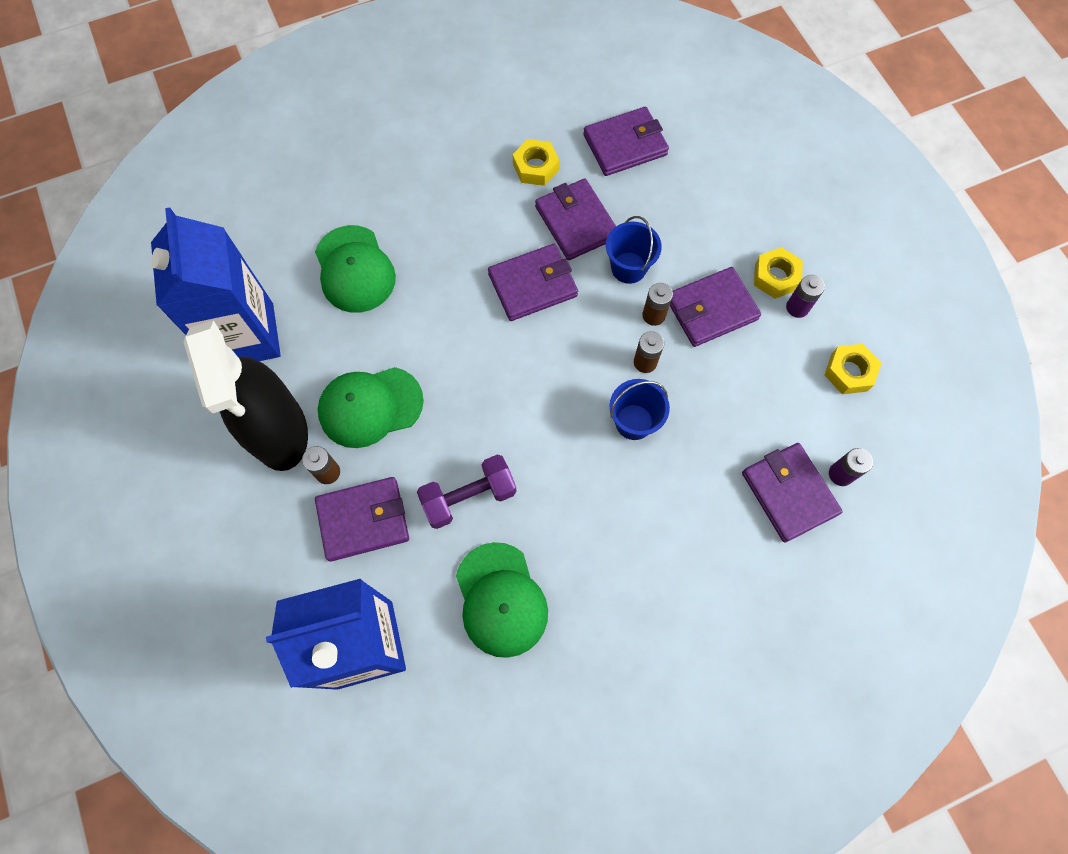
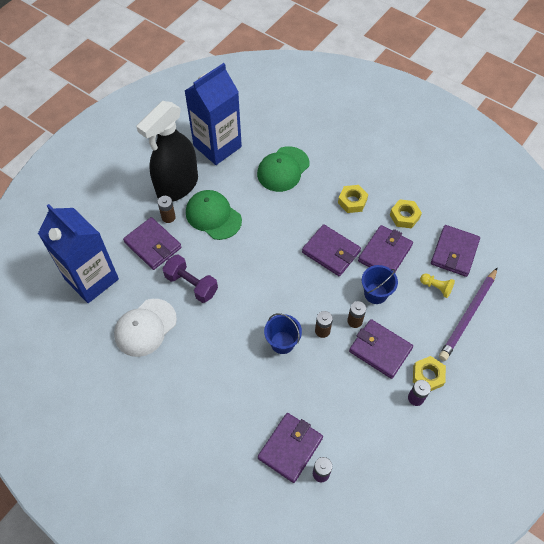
camera: 60 degrees right, 10 degrees down
(501, 599) = (145, 327): green cap -> white cap
(625, 145) = (454, 252): purple wallet -> purple wallet turned 75 degrees clockwise
(662, 194) = (436, 287): none -> yellow pawn
(720, 184) = (468, 315): none -> purple pencil
(849, 372) = (392, 449): yellow nut -> yellow nut (352, 201)

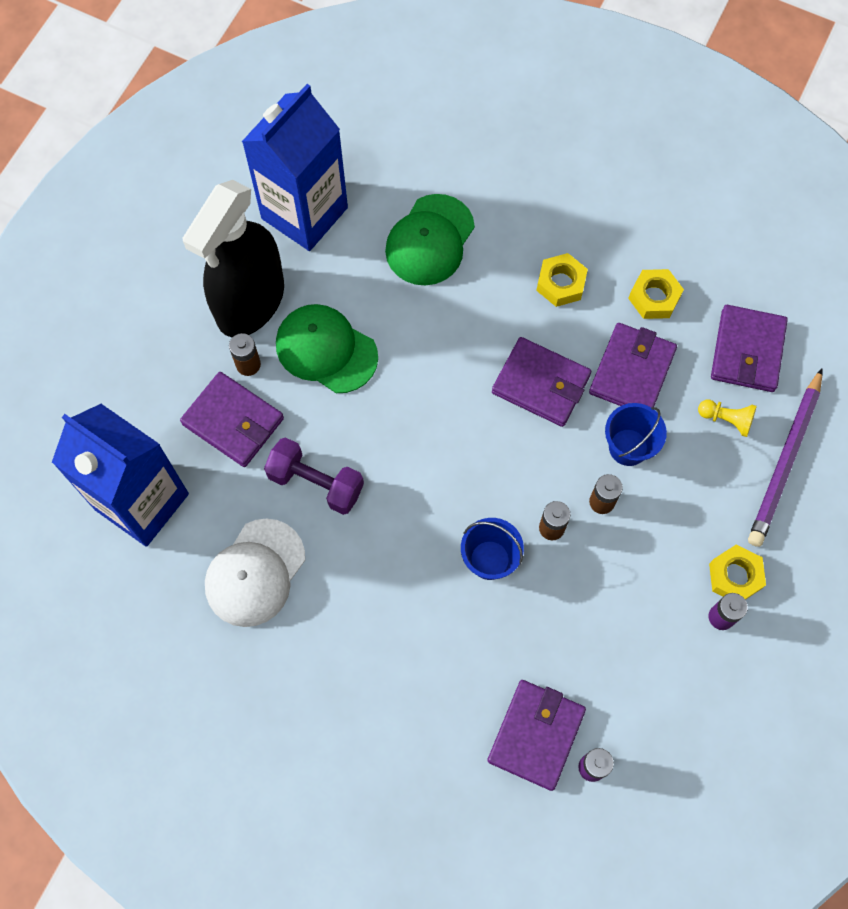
camera: 10 degrees left, 10 degrees up
(380, 350) = (651, 545): purple wallet -> none

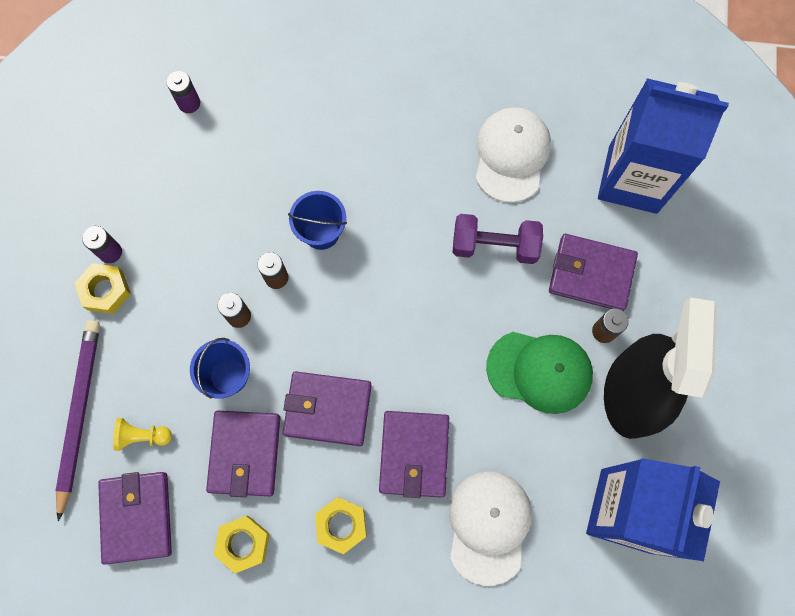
camera: 160 degrees right, 5 degrees up
(430, 240) = (488, 526): green cap -> white cap
(536, 735) = (240, 111): purple wallet -> purple wallet (414, 454)

